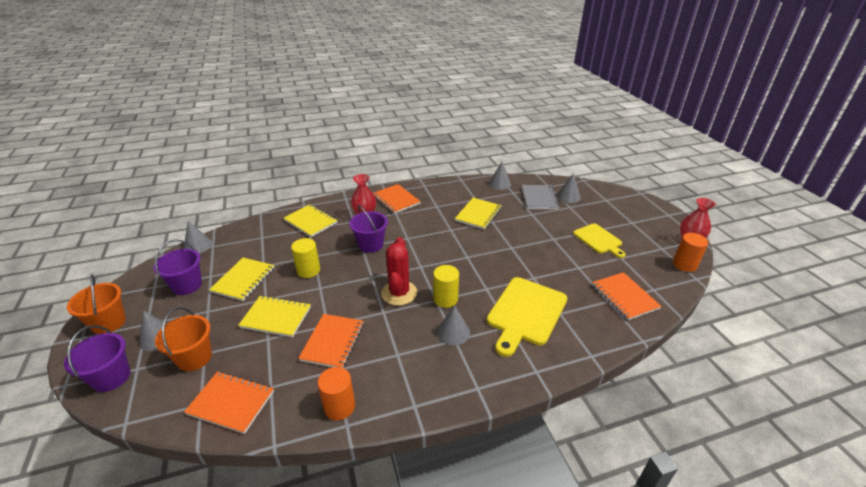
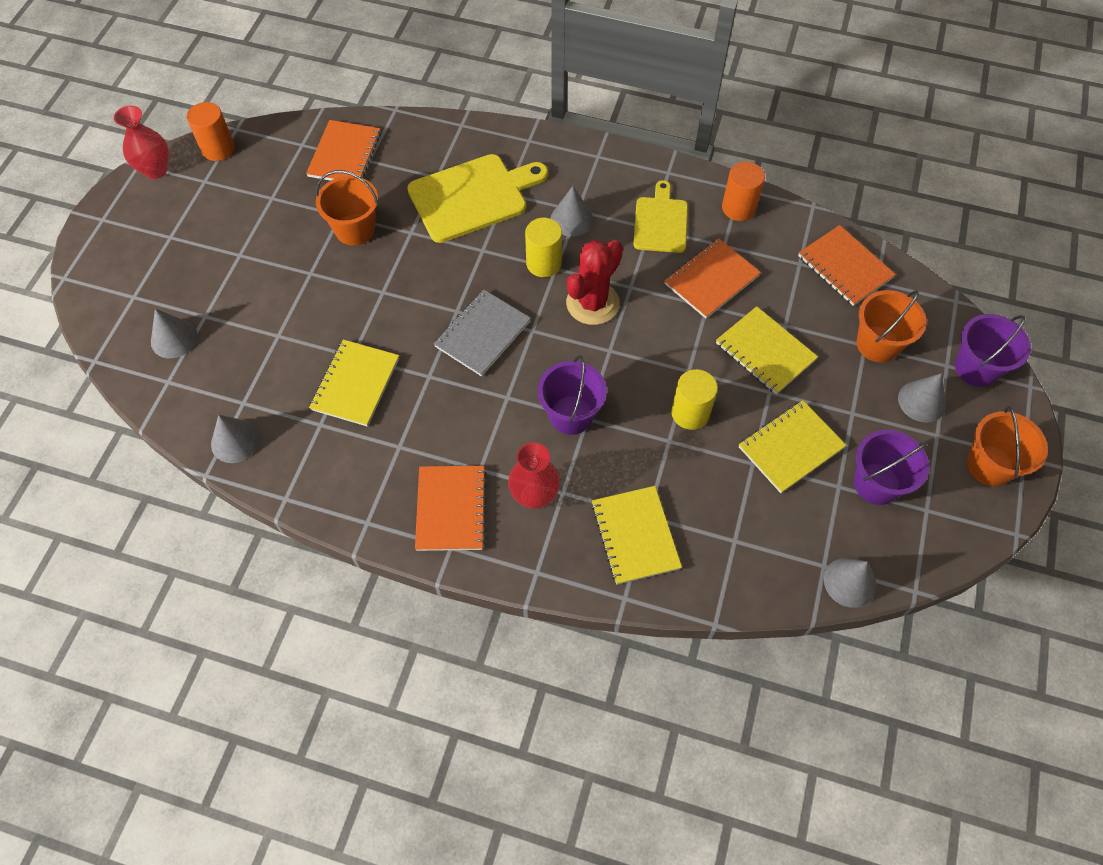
camera: 145 degrees left, 25 degrees up
(478, 214) = (355, 384): yellow notebook -> yellow notebook turned 45 degrees counterclockwise
(539, 198) = (221, 363): grey notebook -> grey notebook (482, 334)
(561, 265) = (355, 229): none -> orange bucket
(599, 240) = (256, 237): yellow cutting board -> yellow cutting board (660, 222)

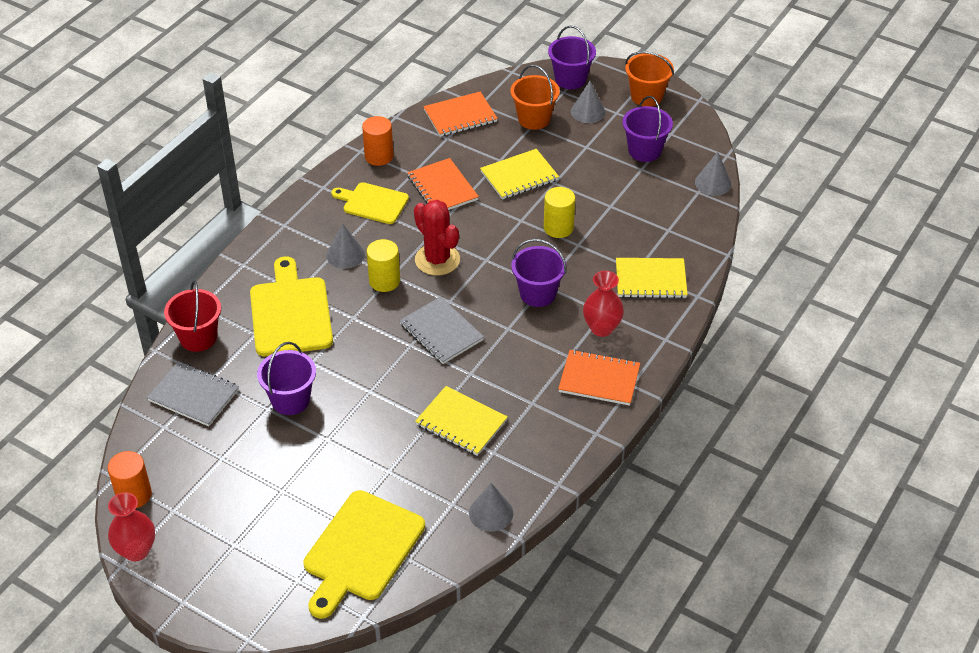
camera: 75 degrees left, 15 degrees down
(174, 338) = (361, 550): grey cone -> yellow cutting board
(344, 154) = (193, 395): orange notebook -> grey notebook
(355, 229) = (290, 400): orange bucket -> purple bucket
(419, 136) = (198, 337): none -> red bucket
(791, 447) = (604, 184): yellow notebook -> none

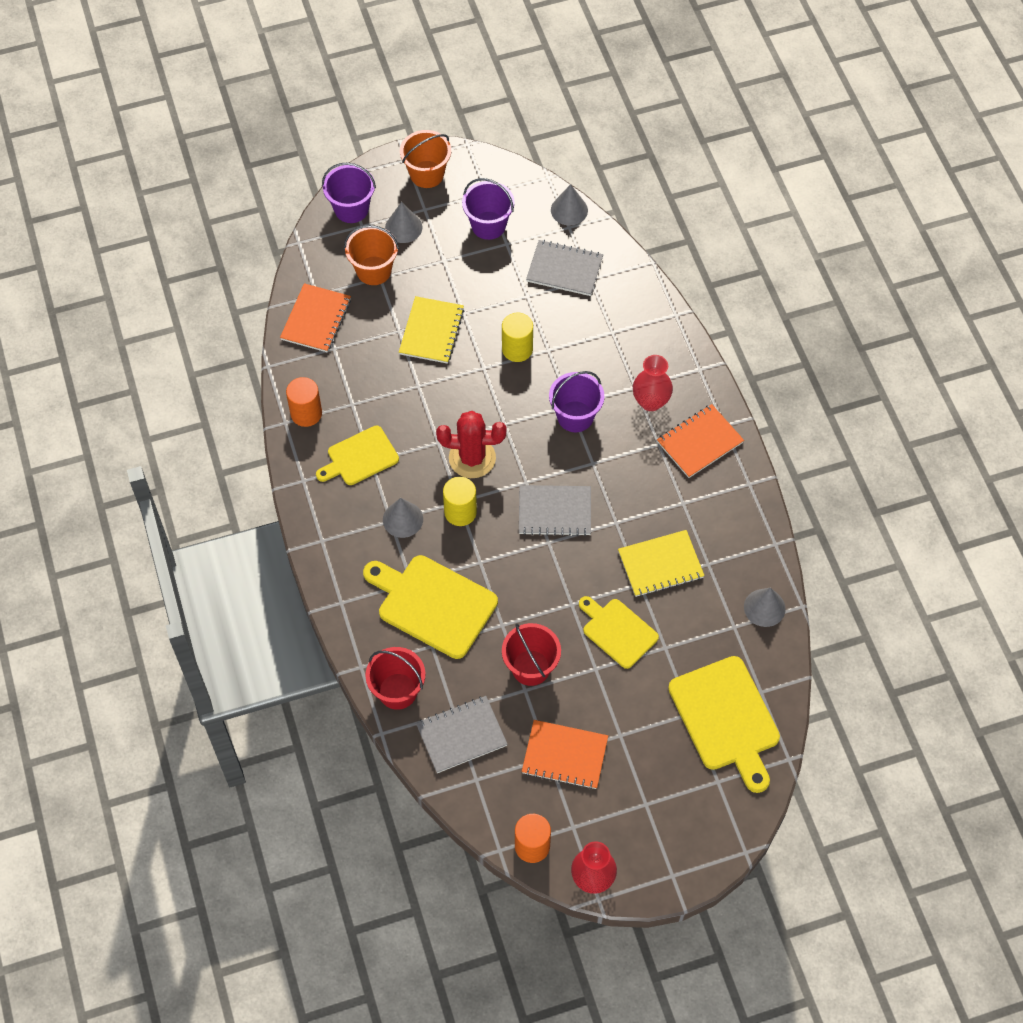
camera: 50 degrees left, 15 degrees up
(290, 400) = (530, 667): purple bucket -> red bucket
(374, 432) = (617, 631): none -> yellow cutting board
(442, 188) = (392, 395): orange notebook -> orange notebook (564, 755)
(650, 280) = (631, 331): yellow notebook -> none
(658, 211) = (564, 269): none -> grey notebook

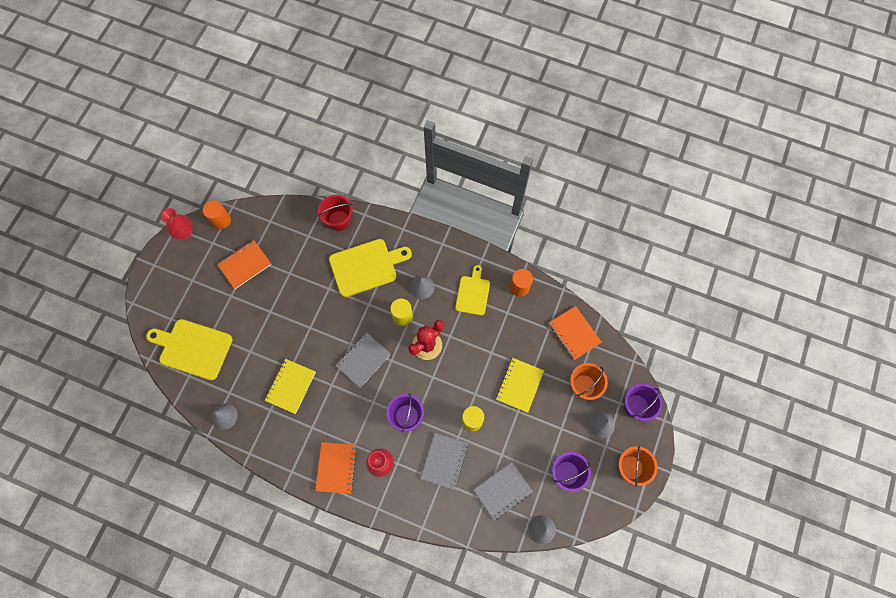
camera: 130 degrees right, 10 degrees up
(431, 331) = (519, 385): yellow notebook -> yellow notebook turned 60 degrees clockwise
(461, 735) = (294, 230): grey notebook -> grey notebook (444, 461)
(530, 667) = (297, 284): red bucket -> none
(617, 631) = (277, 336): yellow cutting board -> none

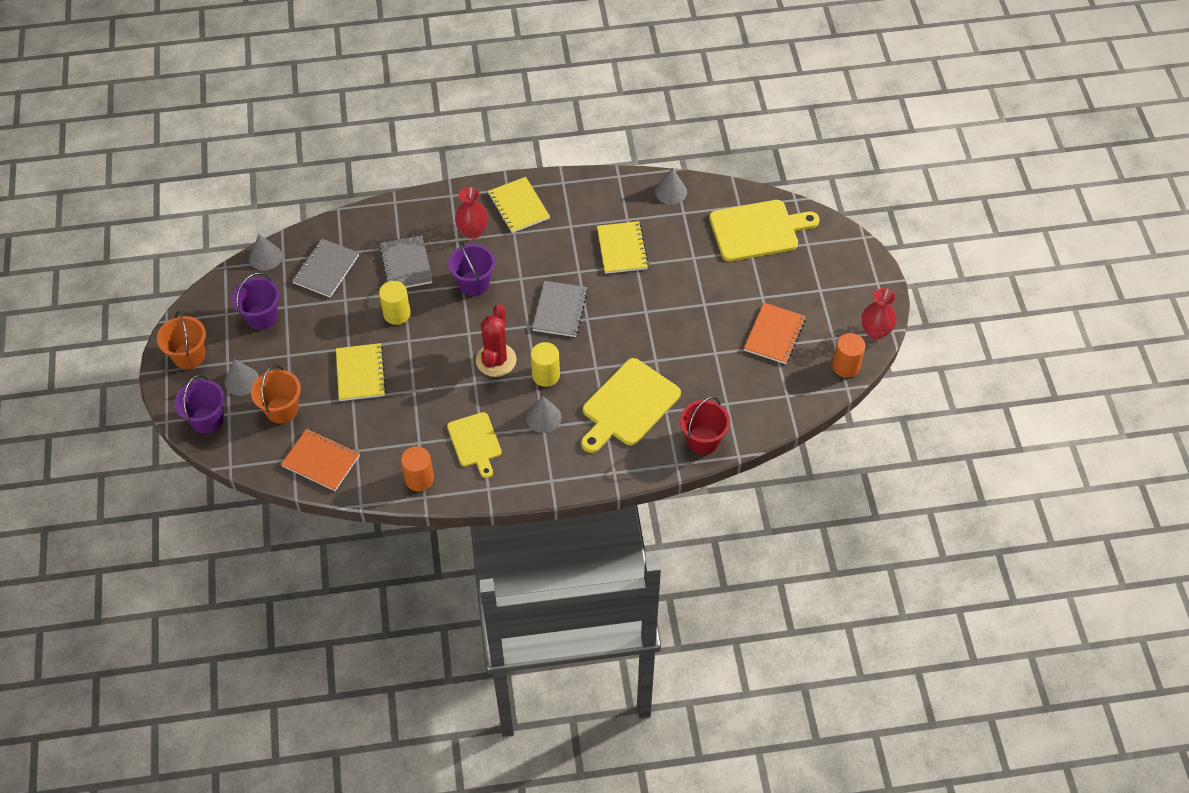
camera: 150 degrees right, 15 degrees down
(336, 467) = (518, 206): orange notebook -> yellow notebook

